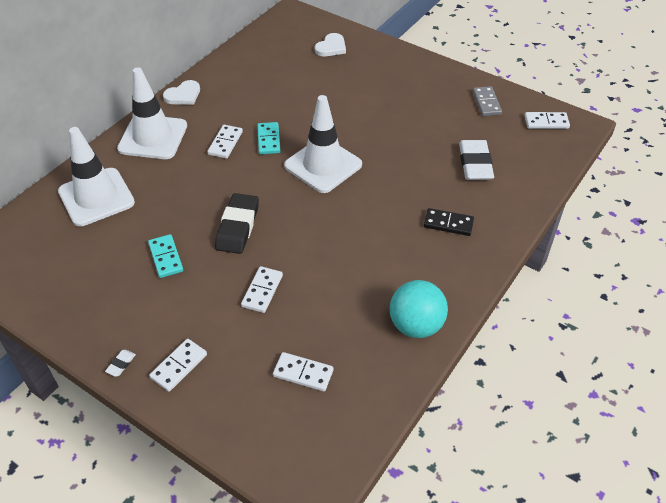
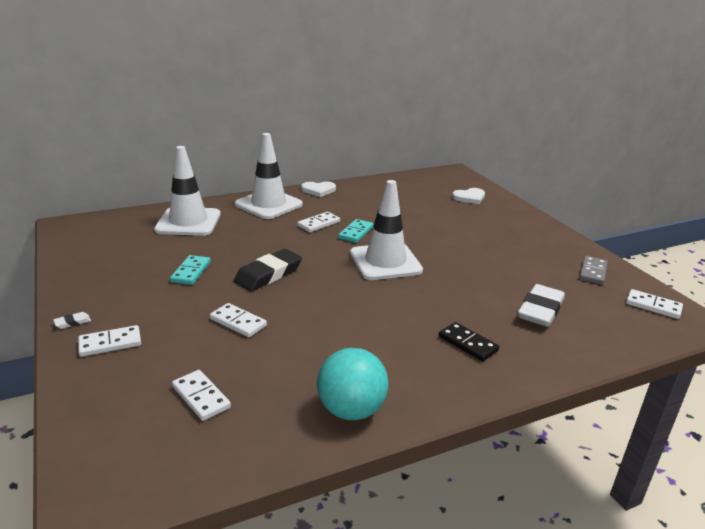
camera: 30 degrees right, 20 degrees down
(262, 291) = (238, 322): white domino -> white domino turned 75 degrees clockwise

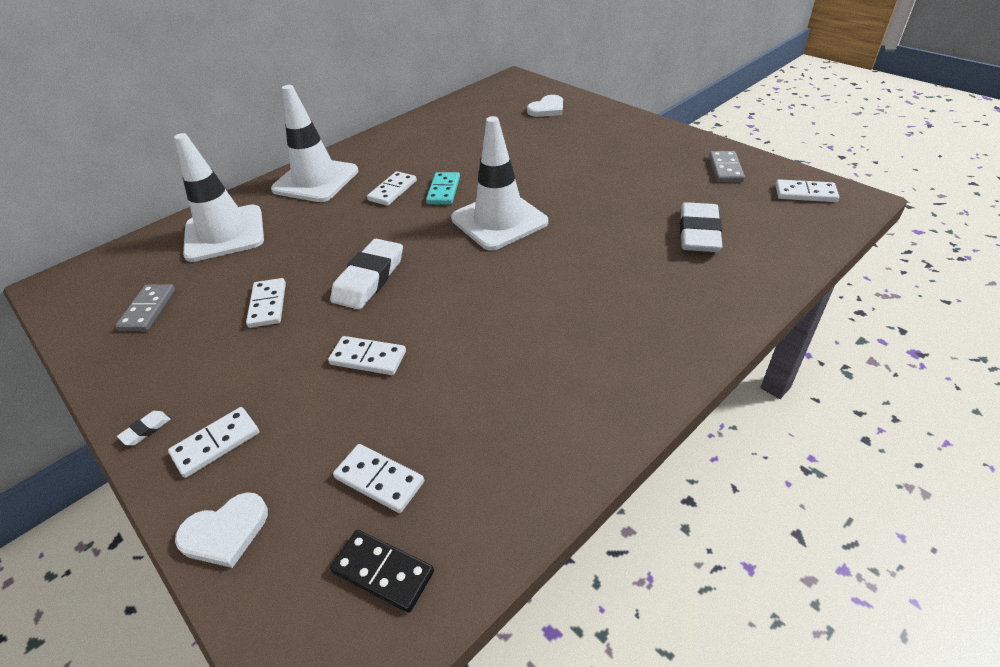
camera: 15 degrees left, 15 degrees up
(114, 254) = (148, 310): none -> grey domino
(191, 272) = (268, 305): turquoise domino -> white domino
(268, 274) = (369, 278): black eraser -> white eraser
(318, 190) = (367, 144): white heart -> white heart (225, 532)
(351, 410) = (568, 432): turquoise ball -> none
(467, 344) = (647, 300): black domino -> black domino (383, 572)

